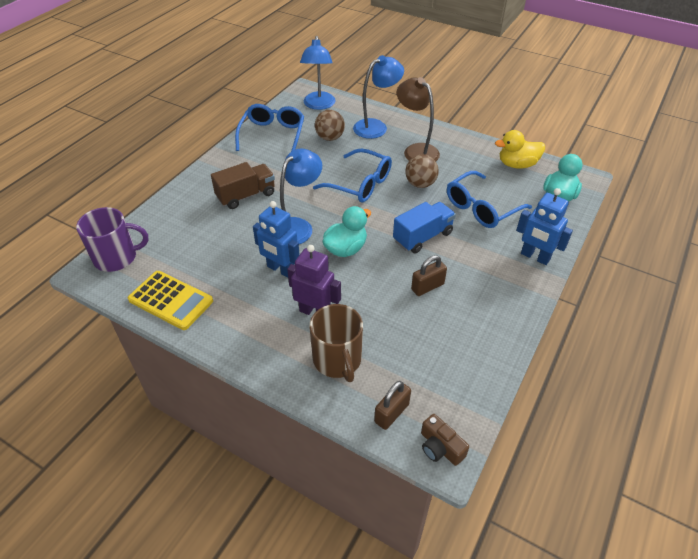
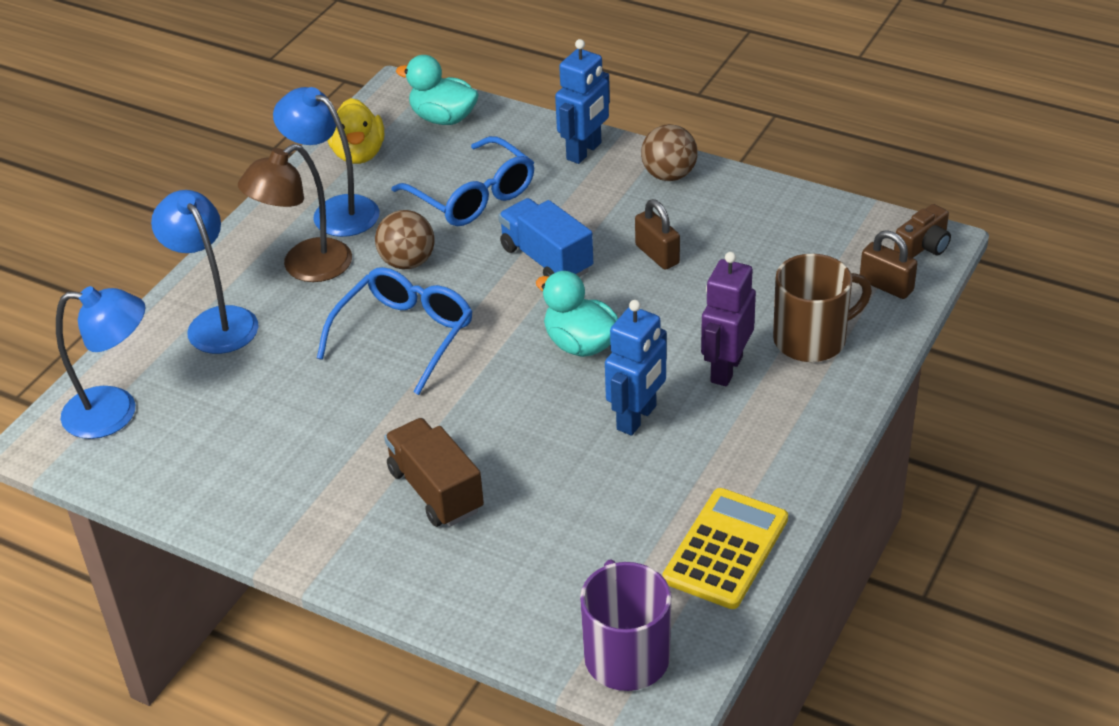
camera: 90 degrees left, 5 degrees down
(272, 134) = (223, 476): blue glasses -> none
(298, 226) = (526, 407): blue lamp -> blue lamp (335, 211)
(330, 138) = (247, 386): brown ball -> brown ball (669, 175)

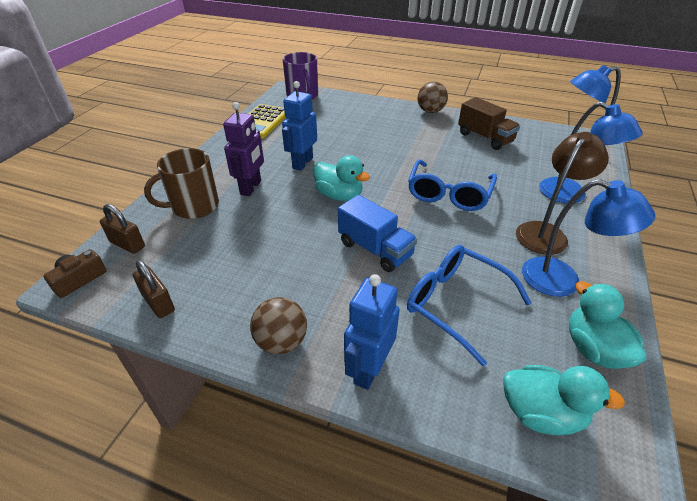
camera: 170 degrees right, 0 degrees up
(358, 154) = (593, 349): yellow duck -> turquoise duck
(407, 262) = (476, 241): brown ball -> brown ball (430, 111)
(436, 490) = (395, 132): brown truck -> brown truck (485, 138)
(657, 254) = (292, 258): brown padlock -> brown padlock (158, 303)

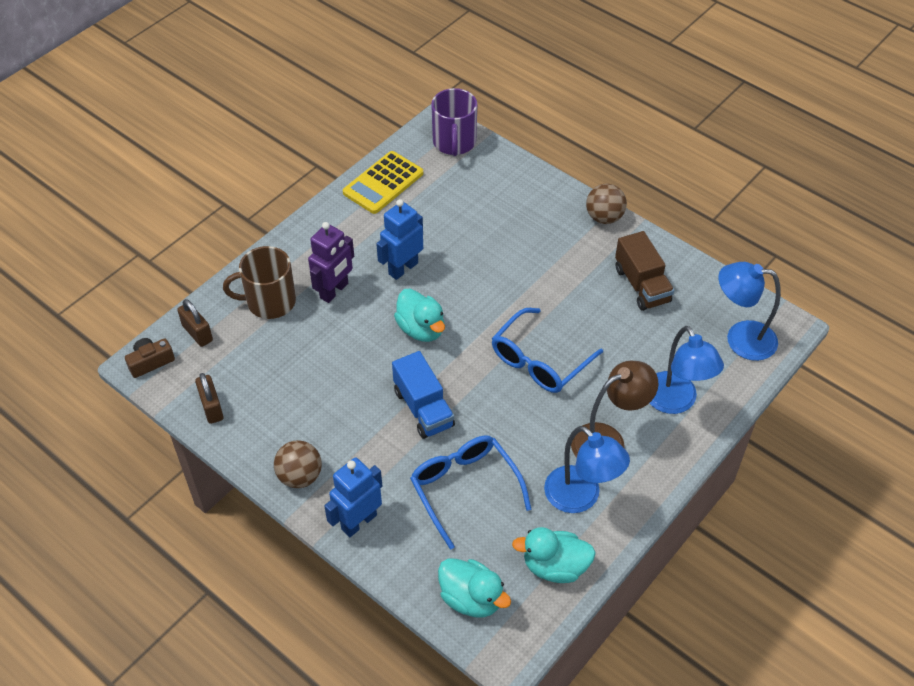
camera: 20 degrees right, 10 degrees up
(593, 349) = (555, 566): turquoise duck -> turquoise duck turned 90 degrees counterclockwise

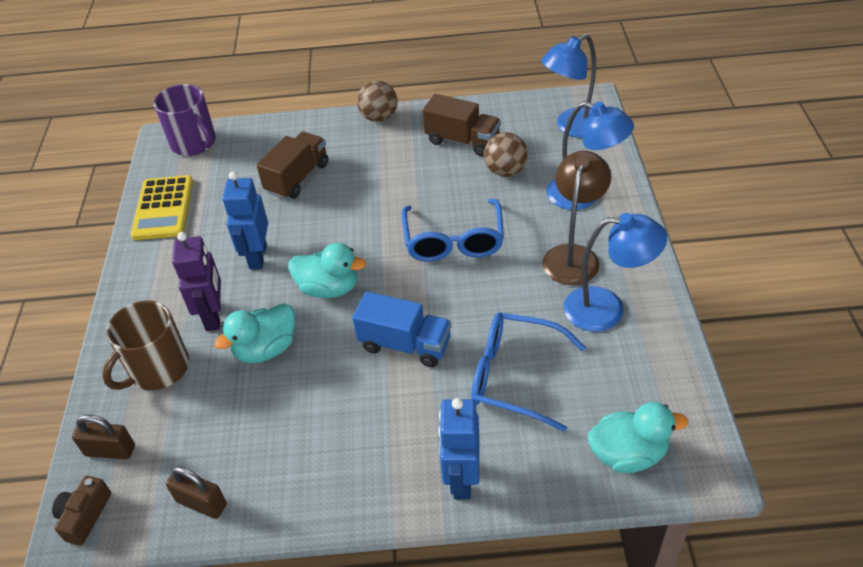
camera: 40 degrees left, 5 degrees down
(300, 476) = (362, 488): brown ball -> brown ball (505, 171)
(491, 226) = (297, 178): none -> brown truck
(555, 566) = (654, 373): turquoise duck -> turquoise duck (266, 349)

